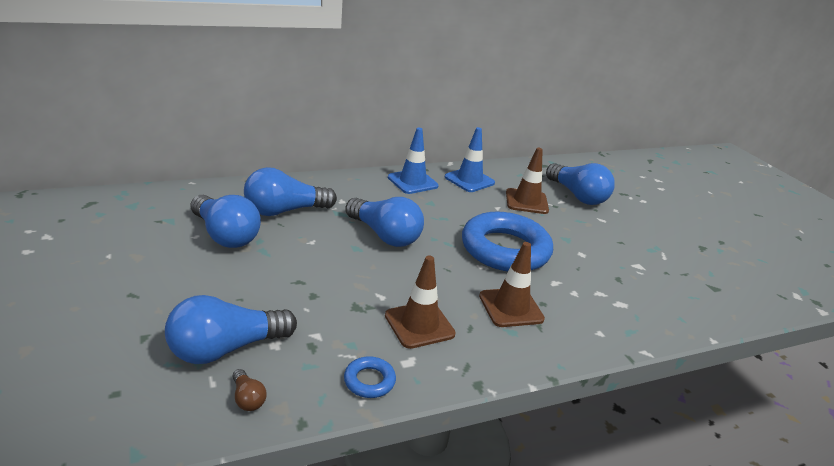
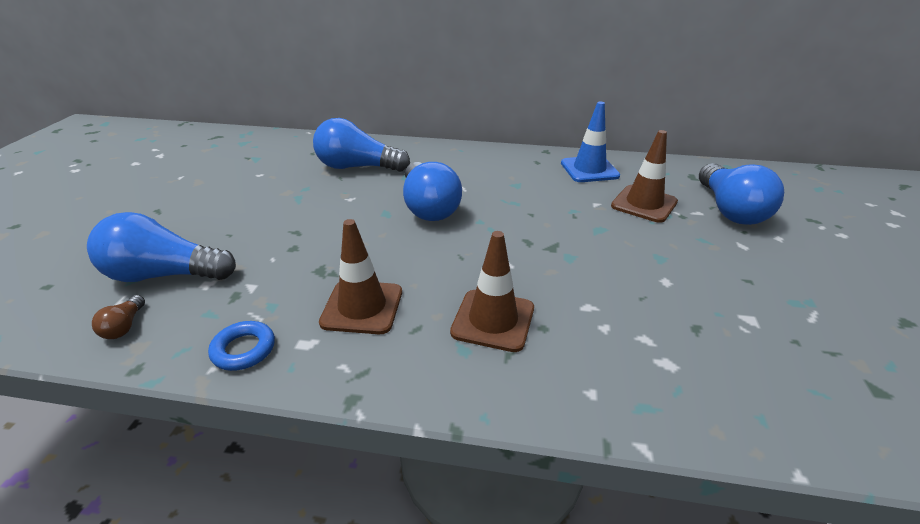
camera: 35 degrees right, 5 degrees up
(225, 235) = (282, 178): blue light bulb -> none
(412, 182) = (518, 161): blue traffic cone -> none
(505, 249) = (557, 251): blue ring -> none

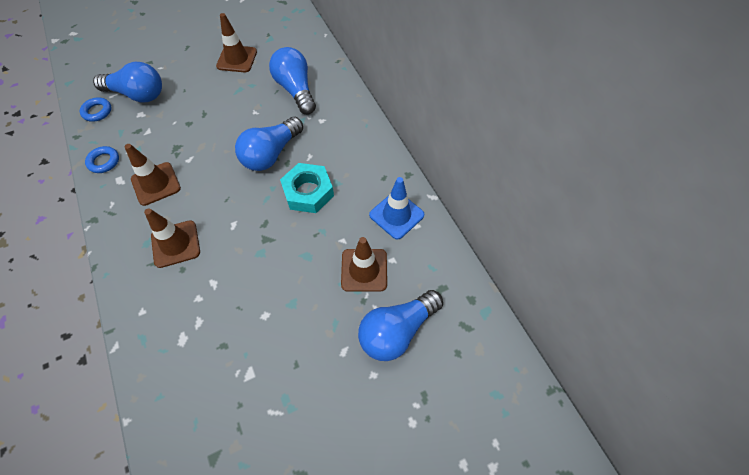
camera: 55 degrees right, 25 degrees up
(124, 326) = (97, 112): brown light bulb -> blue ring
(165, 275) = (138, 94): blue light bulb -> blue light bulb turned 135 degrees clockwise
(247, 185) = (237, 59): none -> brown traffic cone
(511, 202) = (308, 192): none -> turquoise nut

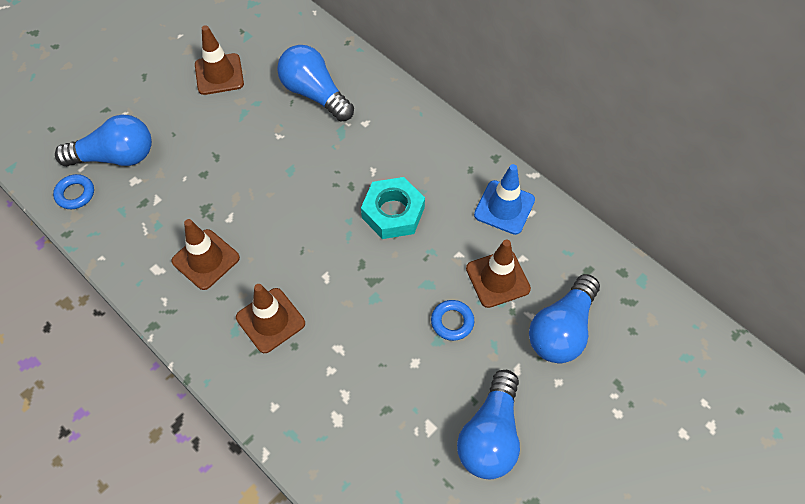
camera: 20 degrees left, 0 degrees up
(104, 162) = (123, 253): blue ring -> blue ring (452, 322)
(271, 154) = (326, 181): blue light bulb -> blue light bulb (490, 435)

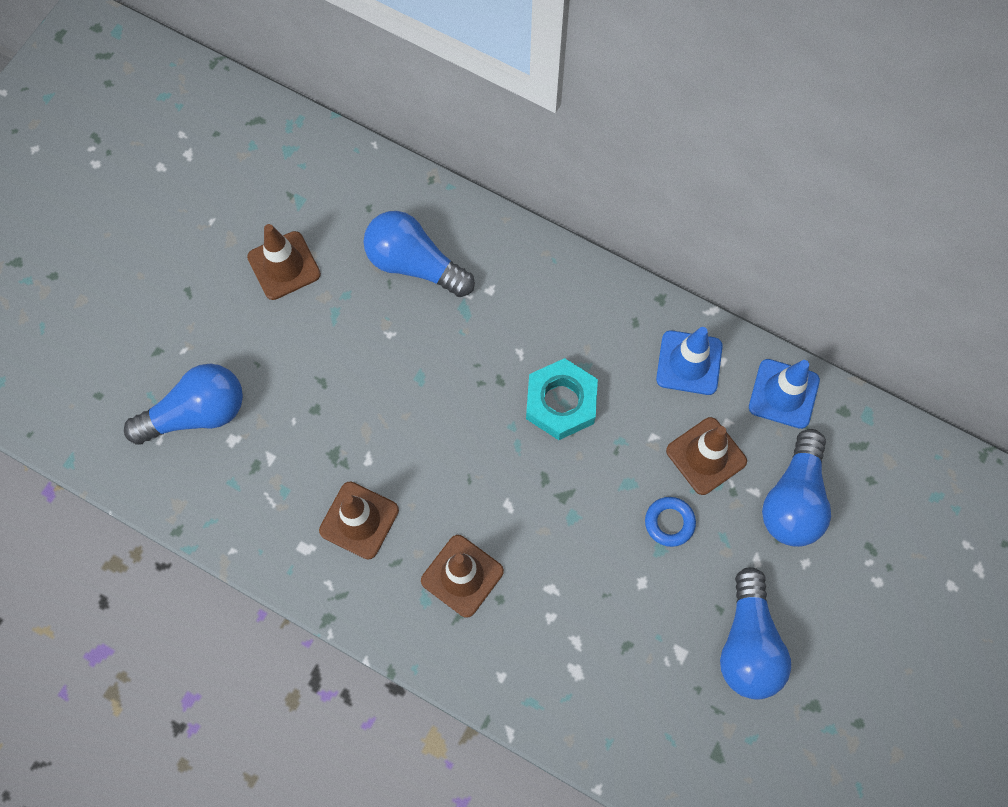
camera: 15 degrees left, 10 degrees up
(75, 194) = (166, 476): blue ring -> none
(575, 247) = (783, 394): none -> blue traffic cone

